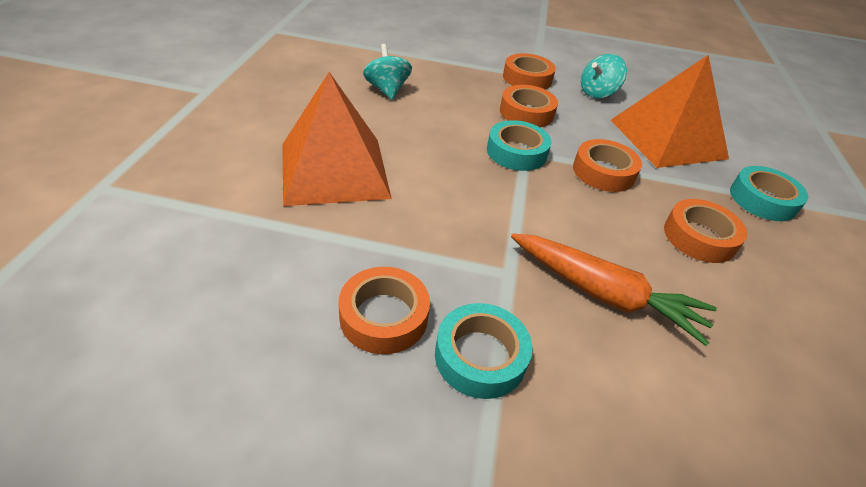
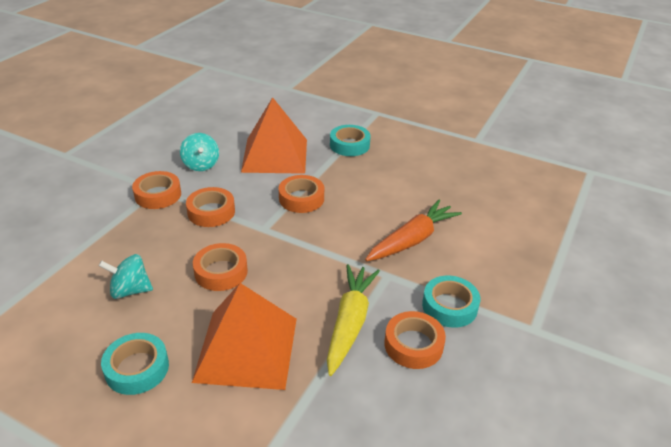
camera: 70 degrees left, 5 degrees down
(401, 245) = (349, 323): none -> yellow carrot
(516, 152) = (262, 234): turquoise tape -> turquoise tape (137, 368)
(699, 237) = (375, 184): orange tape -> orange tape (221, 272)

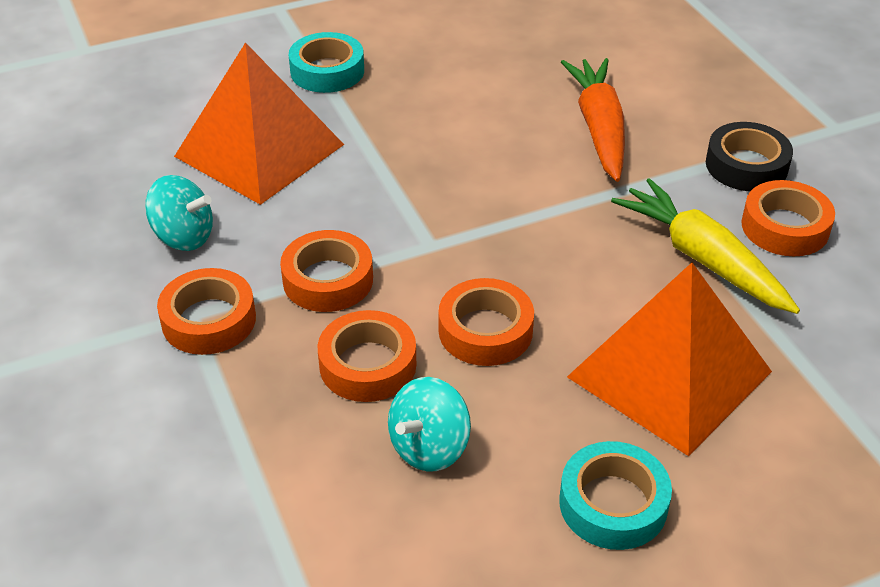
camera: 50 degrees left, 5 degrees up
(301, 198) = (402, 177): orange tape -> orange tape (368, 365)
(449, 306) = (746, 165): turquoise tape -> black tape

